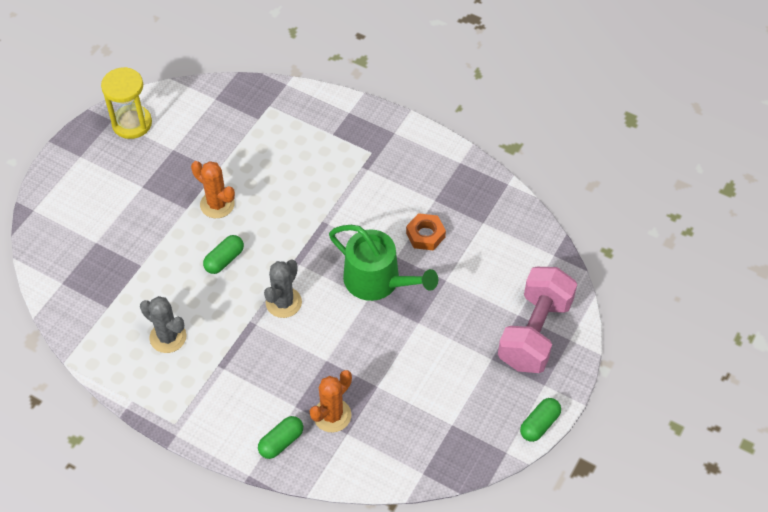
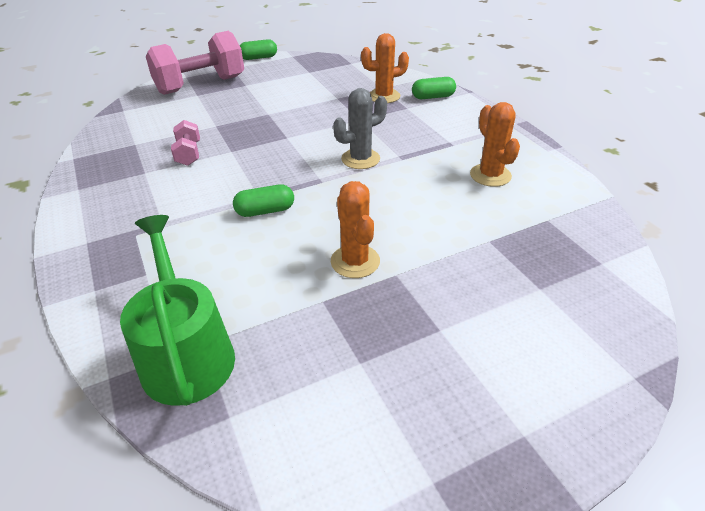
camera: 145 degrees left, 15 degrees down
(132, 123) = (399, 450): yellow hourglass -> none
(168, 337) = (490, 175): grey cactus -> orange cactus
(224, 260) = (390, 208): green capsule -> green capsule (265, 211)
(378, 281) = (266, 143): green watering can -> green watering can (186, 353)
(425, 235) = (189, 154): orange nut -> pink dumbbell

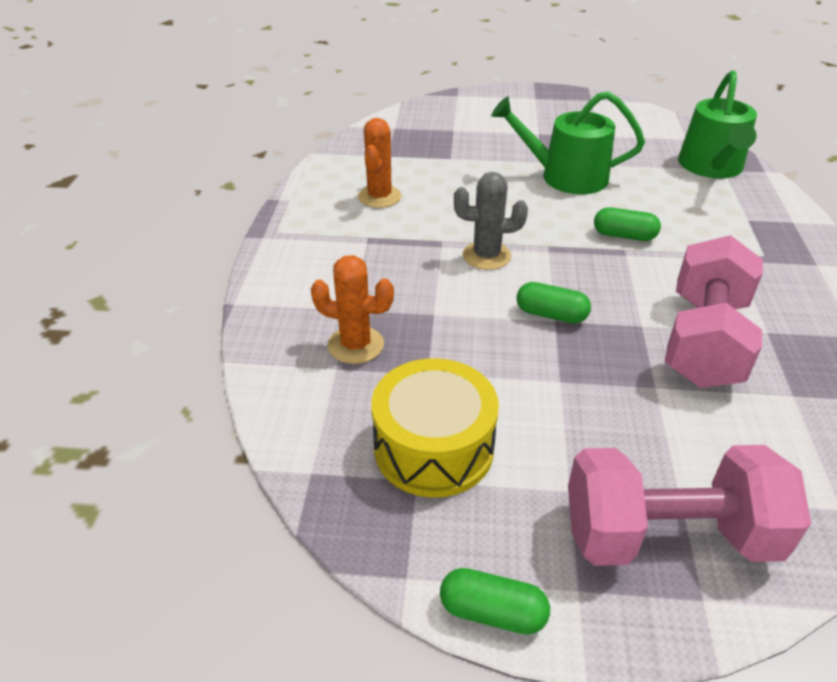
camera: 150 degrees left, 0 degrees up
(189, 154) = (704, 341): pink dumbbell -> pink dumbbell, size x2.13
(310, 79) = (433, 448): none -> yellow drum
(355, 261) = (565, 177): orange cactus -> green watering can
(433, 97) = (292, 314): green capsule -> green capsule (551, 315)

